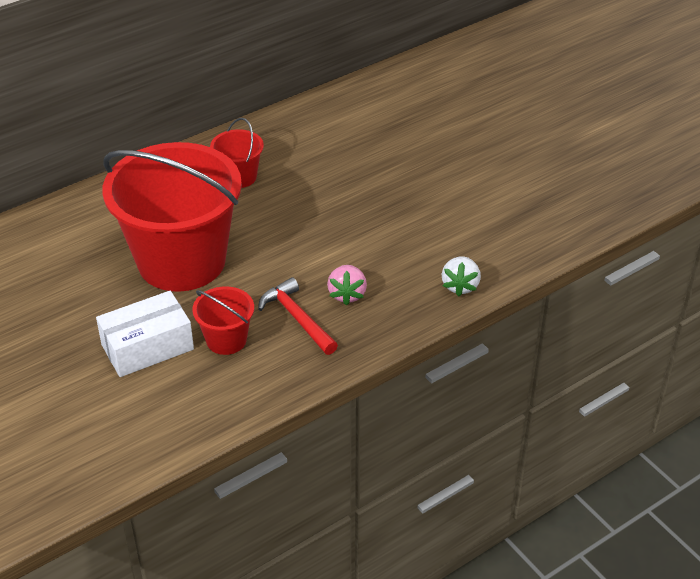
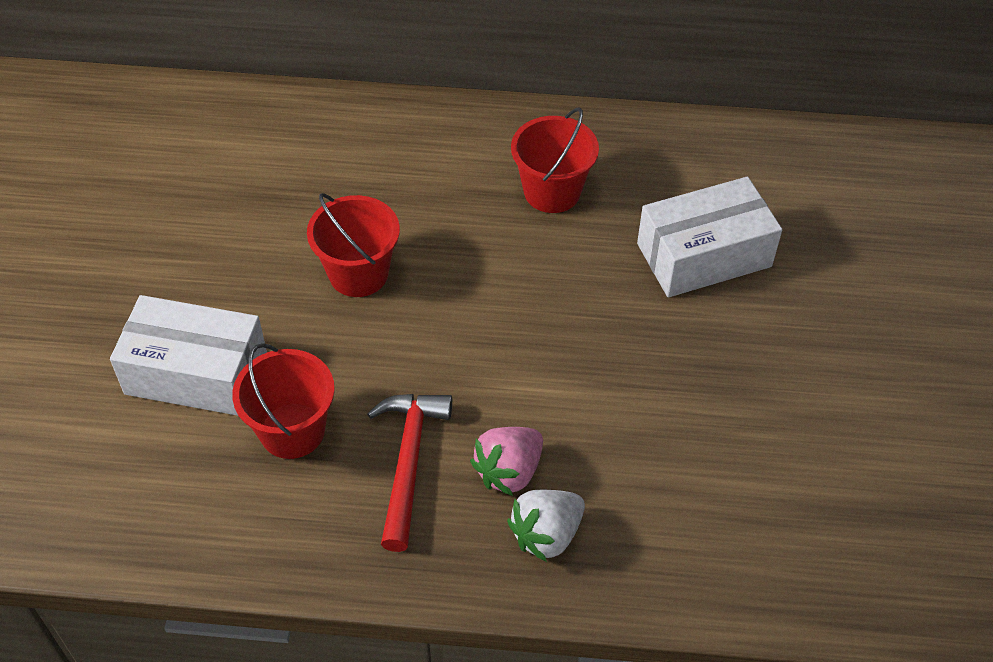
camera: 40 degrees right, 10 degrees up
(181, 261) = (358, 273): red bucket -> red bucket, size x0.43
(340, 164) = (704, 255): none -> white box
(460, 286) = (679, 573): white strawberry -> white strawberry (546, 534)

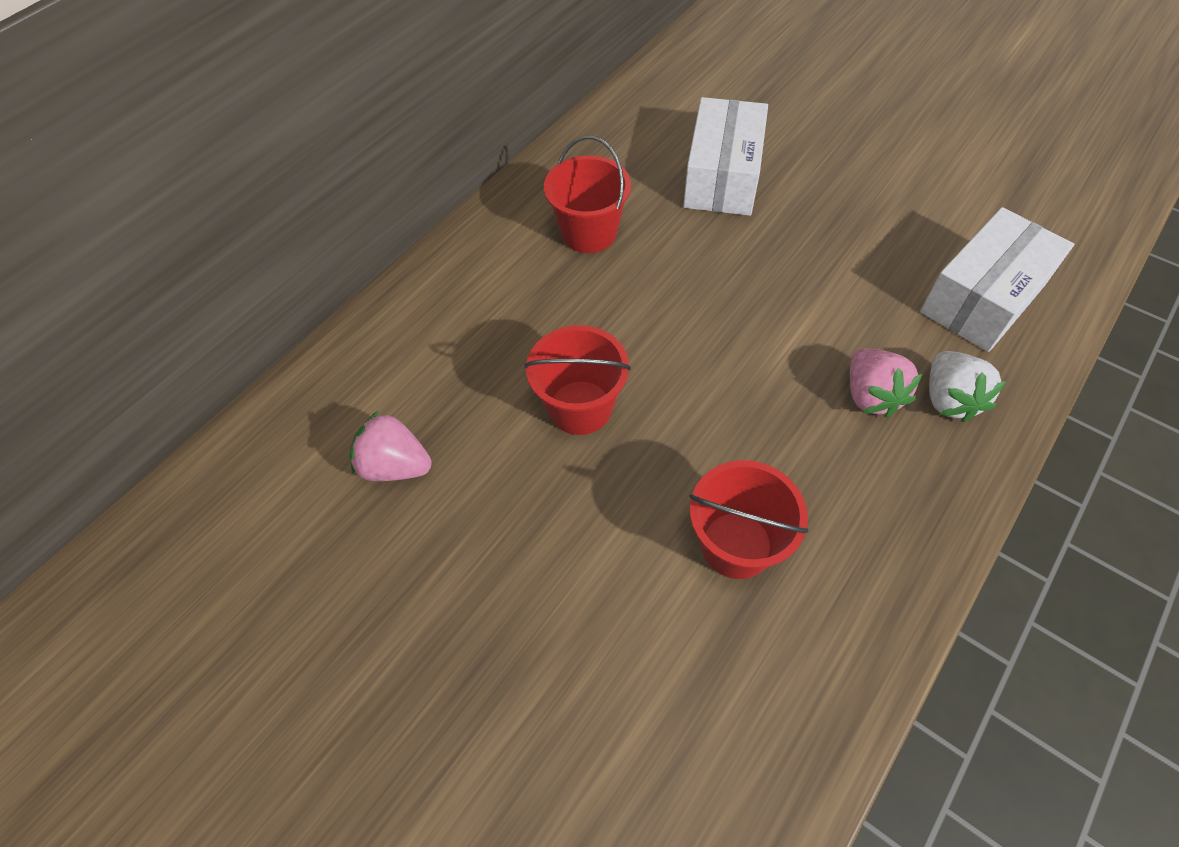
camera: 55 degrees left, 5 degrees up
(196, 373) = (612, 603): white box -> white box (982, 298)
(234, 190) = (395, 465): none -> pink strawberry
(408, 462) = (823, 465): red hammer -> none

